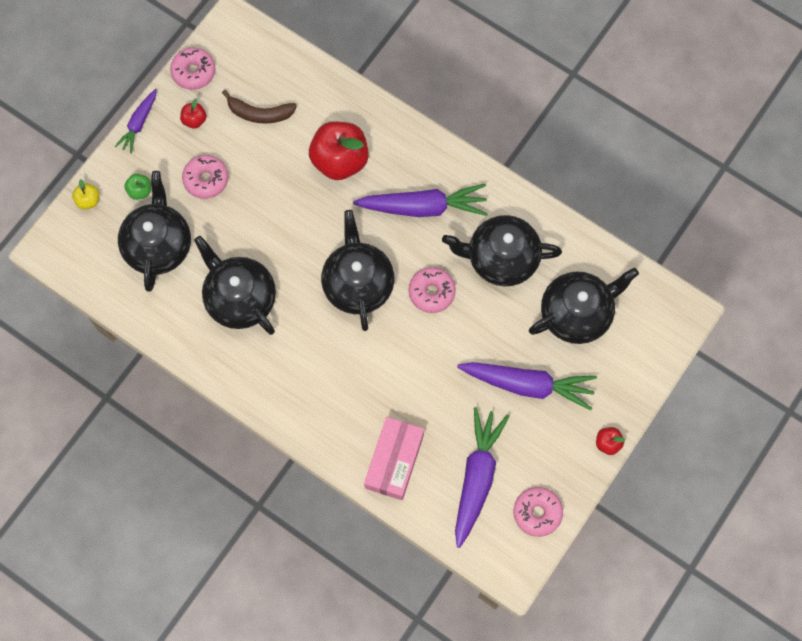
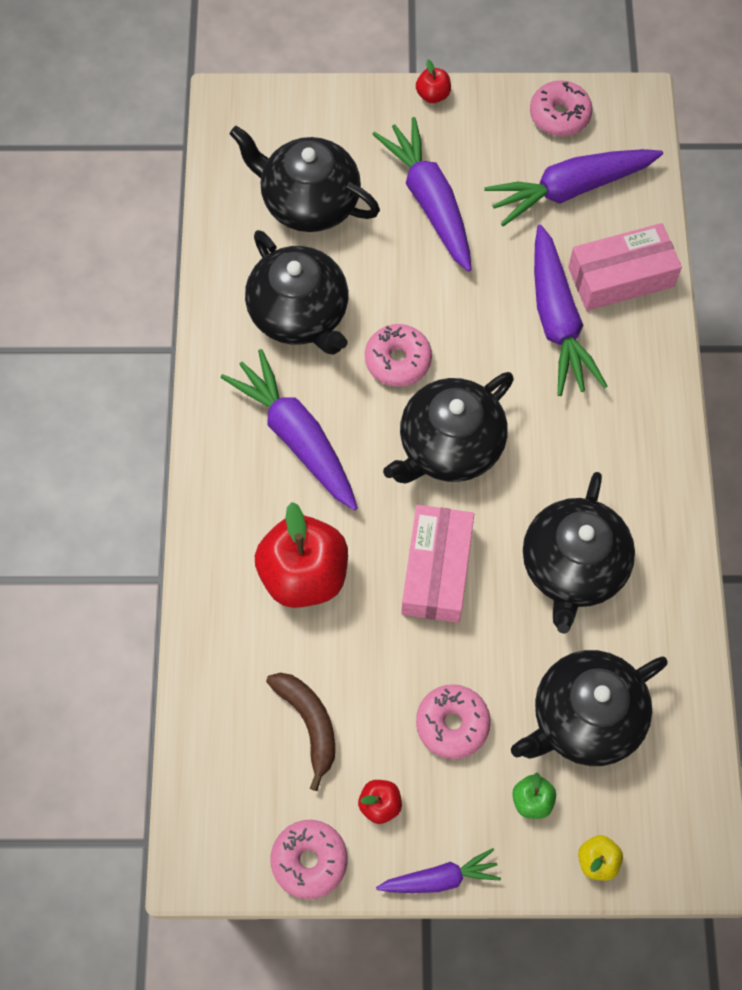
camera: 125 degrees left, 5 degrees down
(292, 227) = (437, 570): none -> pink box
(392, 401) = (557, 321): none -> purple carrot

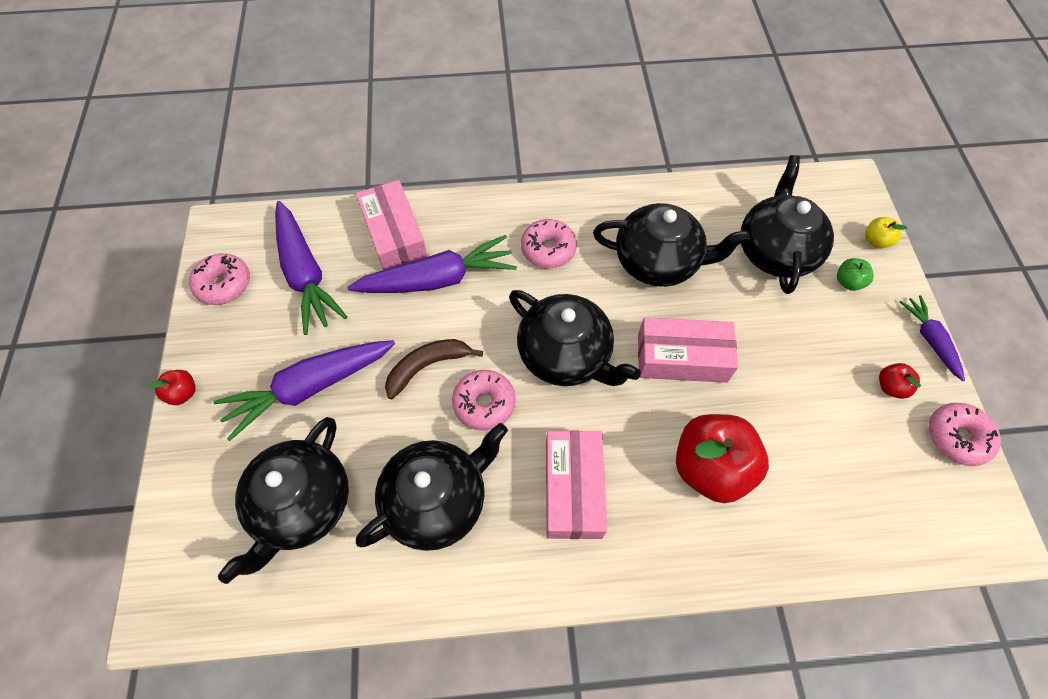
camera: 95 degrees left, 5 degrees down
(296, 437) = (573, 489): purple carrot -> pink box
(309, 723) = (843, 449): brown banana -> brown banana (427, 367)
(452, 724) = (808, 338): pink donut -> pink donut (548, 249)
(584, 718) = (775, 251): black teapot -> black teapot turned 135 degrees counterclockwise

